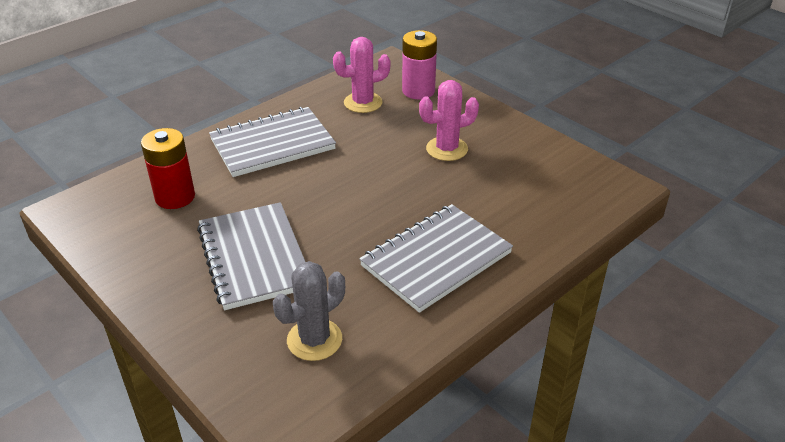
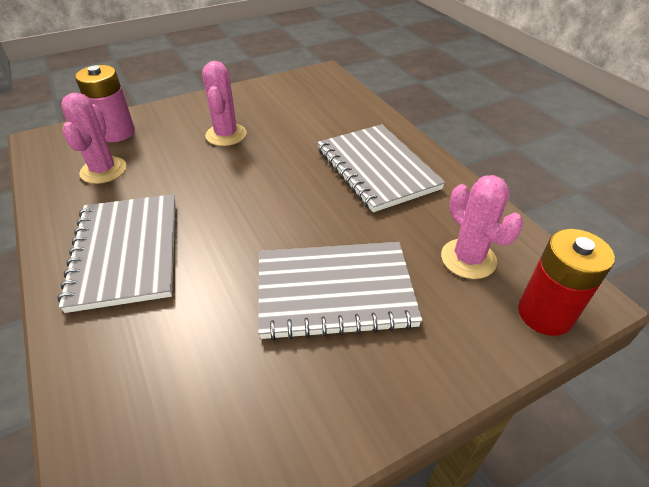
camera: 75 degrees left, 5 degrees up
(175, 197) = (176, 367): red battery -> red battery (545, 314)
(314, 340) = (468, 259): grey cactus -> pink cactus

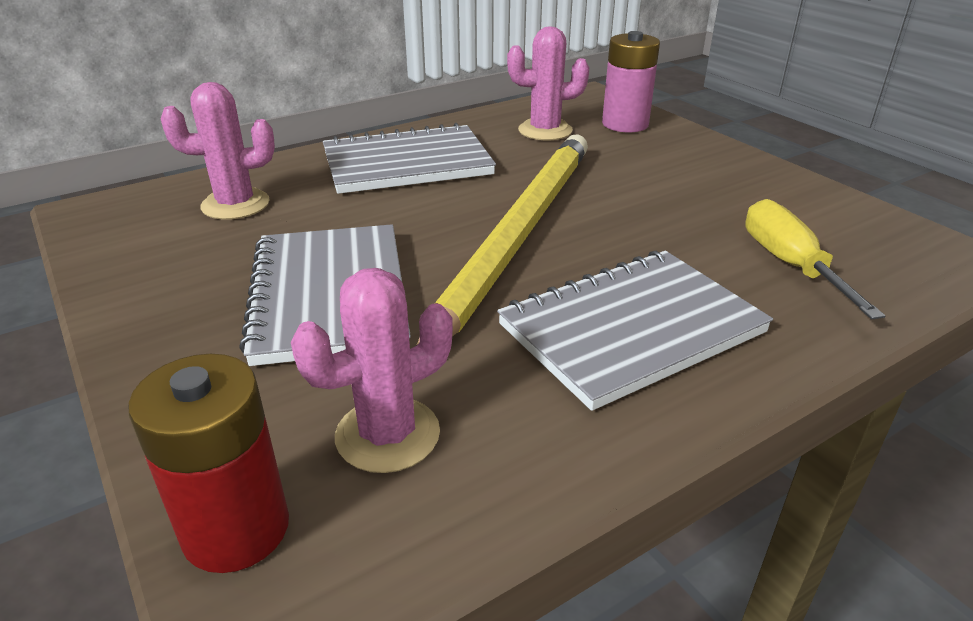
camera: 85 degrees right, 10 degrees down
(226, 135) = (661, 187): pink cactus -> pink cactus (235, 204)
(270, 198) = (518, 234): none -> yellow pencil
(323, 113) = (789, 264): none -> yellow screwdriver

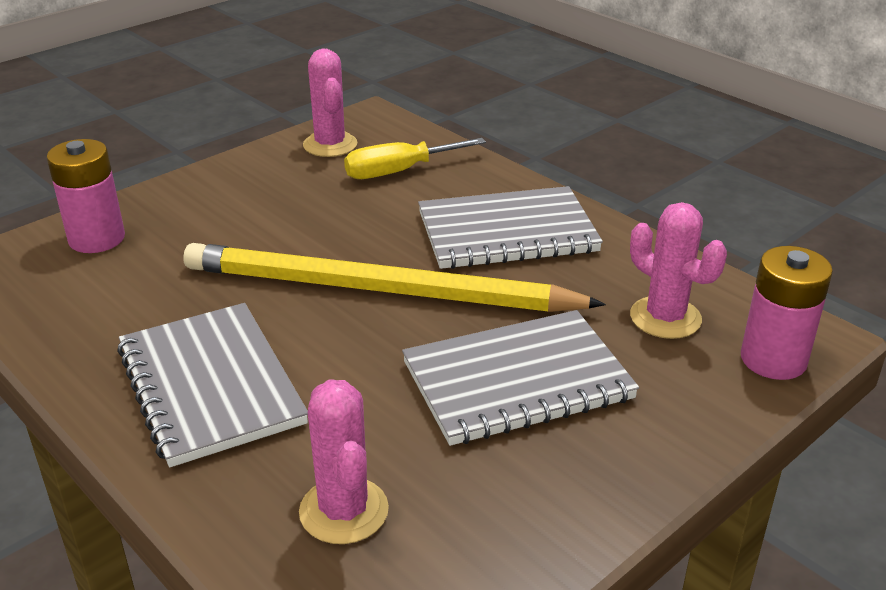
camera: 100 degrees left, 0 degrees up
(236, 529) = (773, 359): red battery -> pink battery
(545, 130) = (109, 291): pink cactus -> pink cactus (330, 145)
(631, 329) = (507, 232): grey notebook -> grey notebook turned 60 degrees counterclockwise

